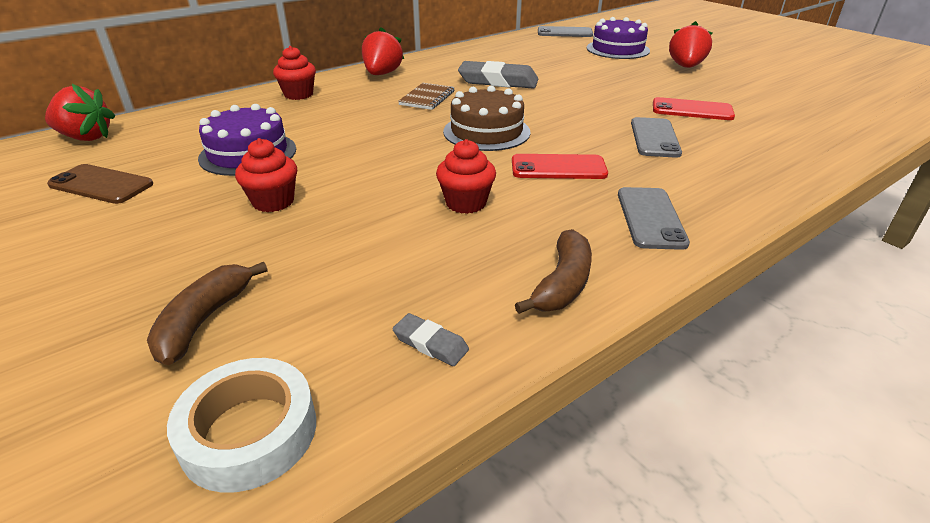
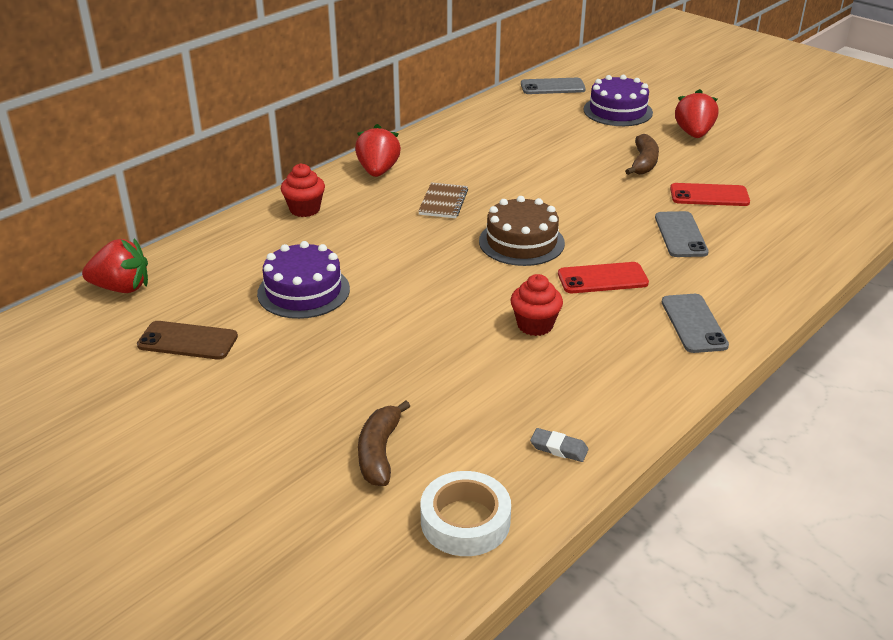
camera: 10 degrees left, 0 degrees up
(273, 202) = (364, 342): red cupcake -> none
(498, 81) = (506, 171): grey eraser -> none
(562, 284) = (639, 391): brown banana -> brown banana (643, 163)

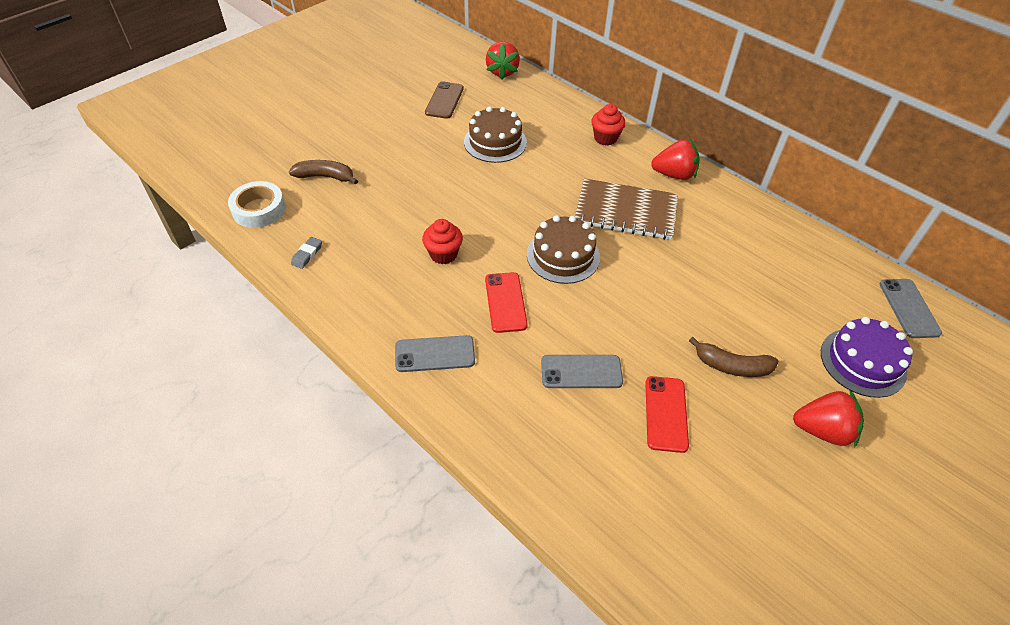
camera: 90 degrees right, 15 degrees up
(303, 291) = (495, 142): purple cake -> brown cake
(443, 202) = (625, 211): brown notebook -> brown notebook, size x1.88

